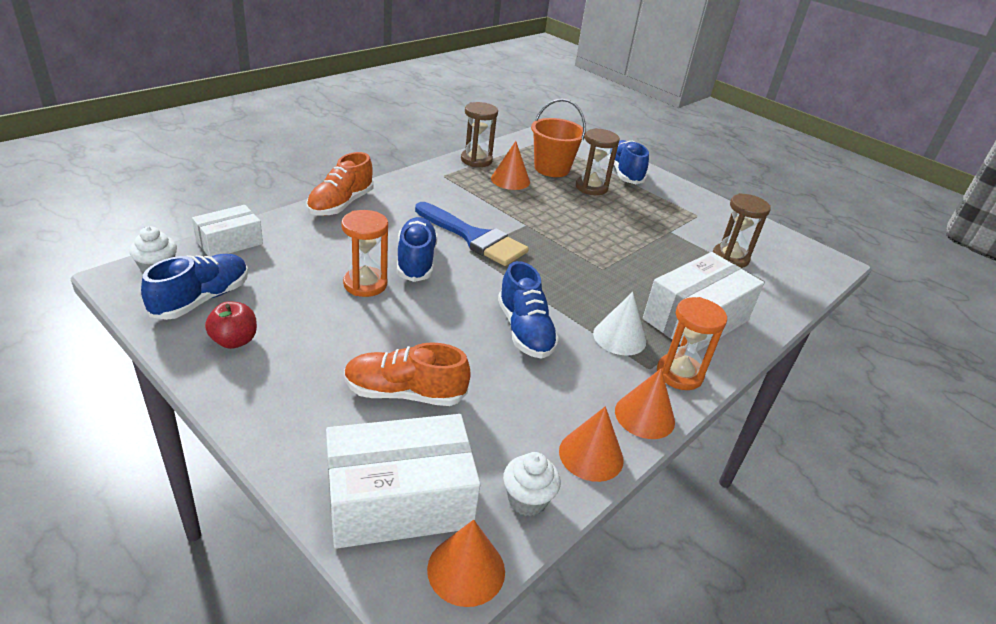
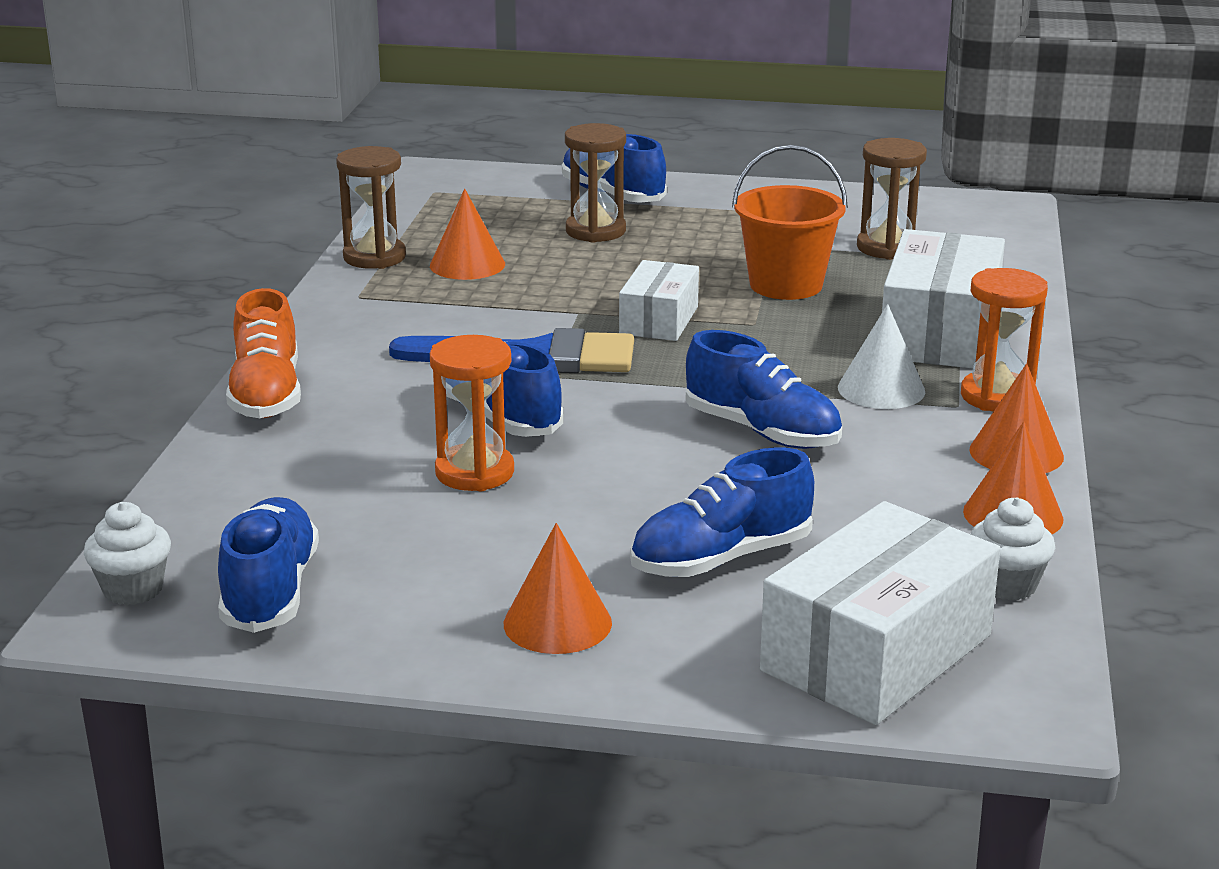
camera: 30 degrees left, 10 degrees down
(229, 242) = (181, 511): white box -> white box (659, 320)
(234, 341) = (406, 611): red apple -> none
(404, 393) = (721, 559): orange shoe -> blue shoe
(466, 570) = (1034, 670): orange cone -> orange cone (557, 623)
(552, 168) = (503, 227): orange bucket -> orange bucket (786, 285)

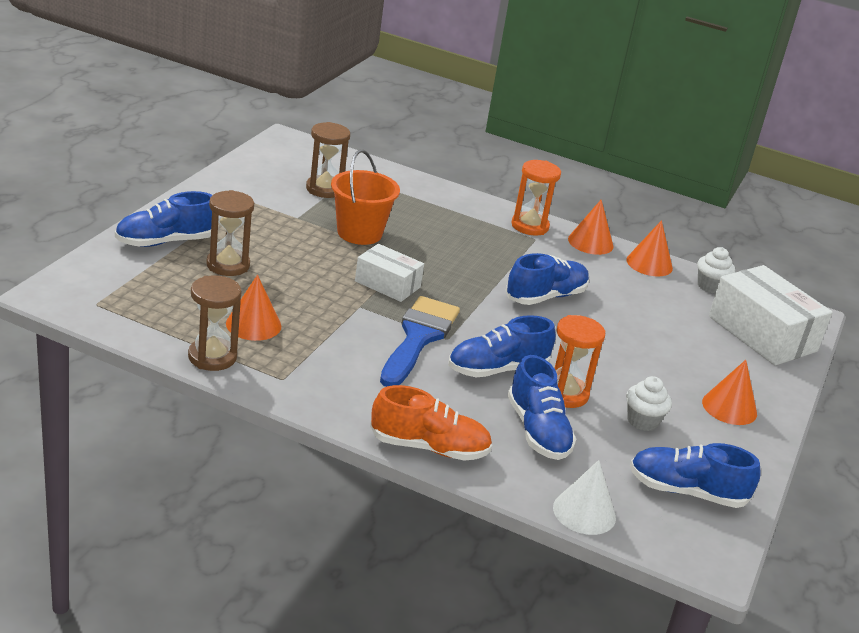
camera: 80 degrees left, 5 degrees up
(133, 589) = (677, 543): white cupcake -> white cupcake (642, 421)
(721, 559) = (675, 346): blue shoe -> blue shoe (537, 431)
(881, 389) = (509, 251): white cone -> white cone (584, 512)
(939, 333) = (449, 214): white box -> none

